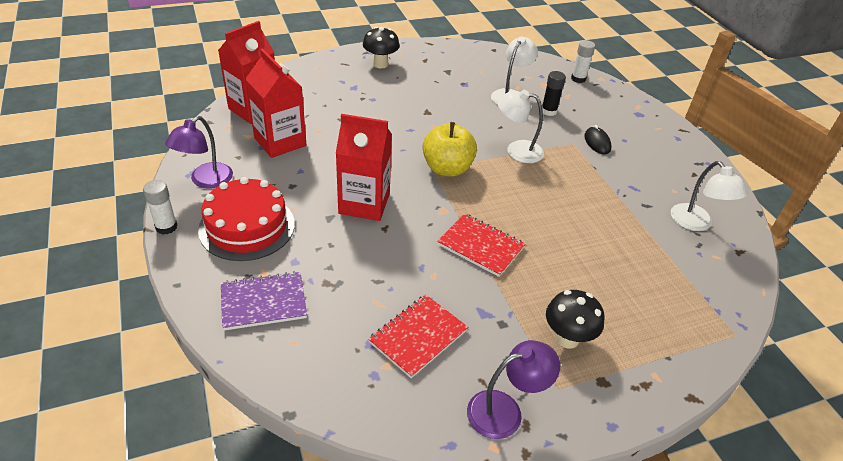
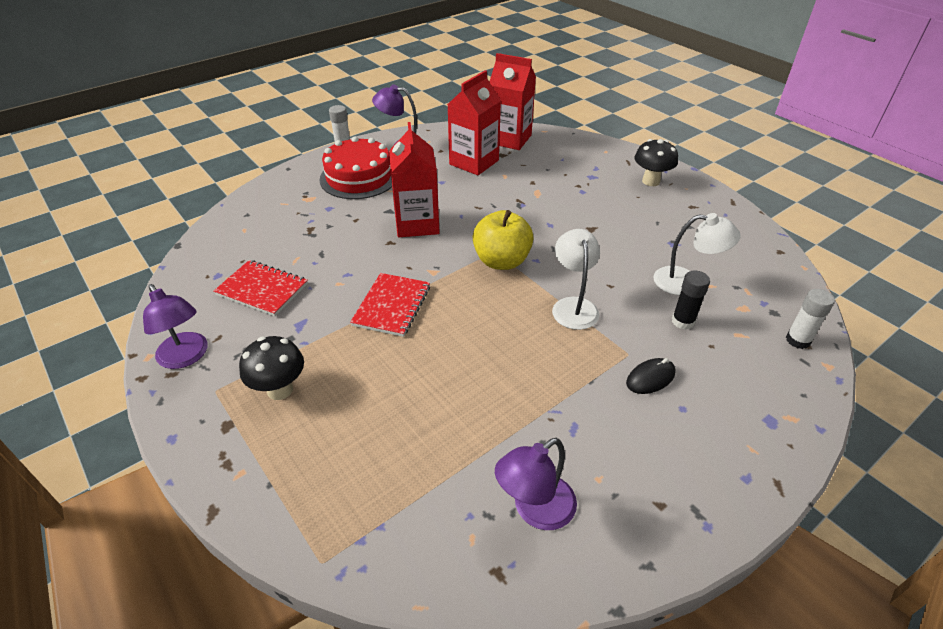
camera: 75 degrees right, 0 degrees up
(263, 302) = (280, 206): purple notebook -> none
(696, 223) = (535, 510): white lamp -> purple lamp

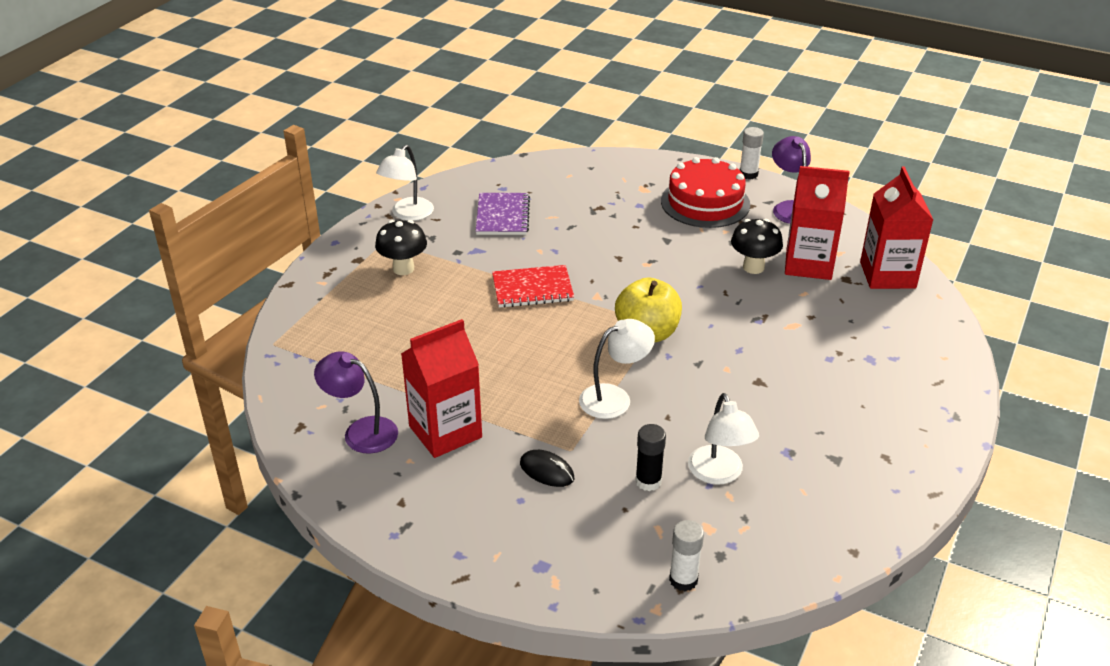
camera: 65 degrees right, 5 degrees down
(186, 357) = (408, 214): purple lamp -> white lamp
(262, 289) = (502, 216): red notebook -> purple notebook
(417, 224) = (661, 263): red carton -> red carton (445, 432)
(651, 181) = (910, 410): black mushroom -> black mushroom (753, 267)

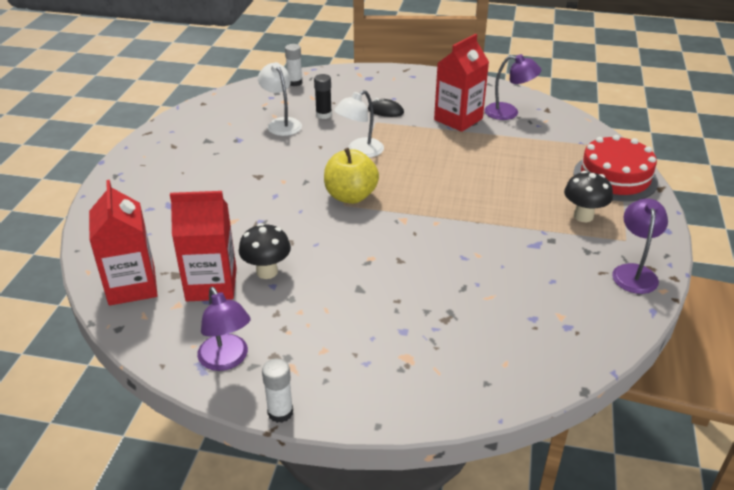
camera: 165 degrees right, 0 degrees up
(408, 214) = (634, 272): white lamp -> purple lamp
(502, 216) = (540, 288): purple notebook -> none
(532, 288) = (461, 217): red notebook -> none
(705, 203) = (329, 349): red cake -> red cake (615, 177)

